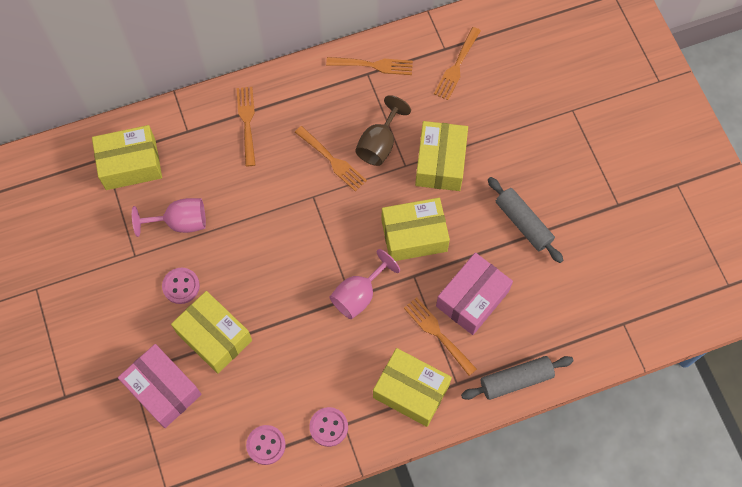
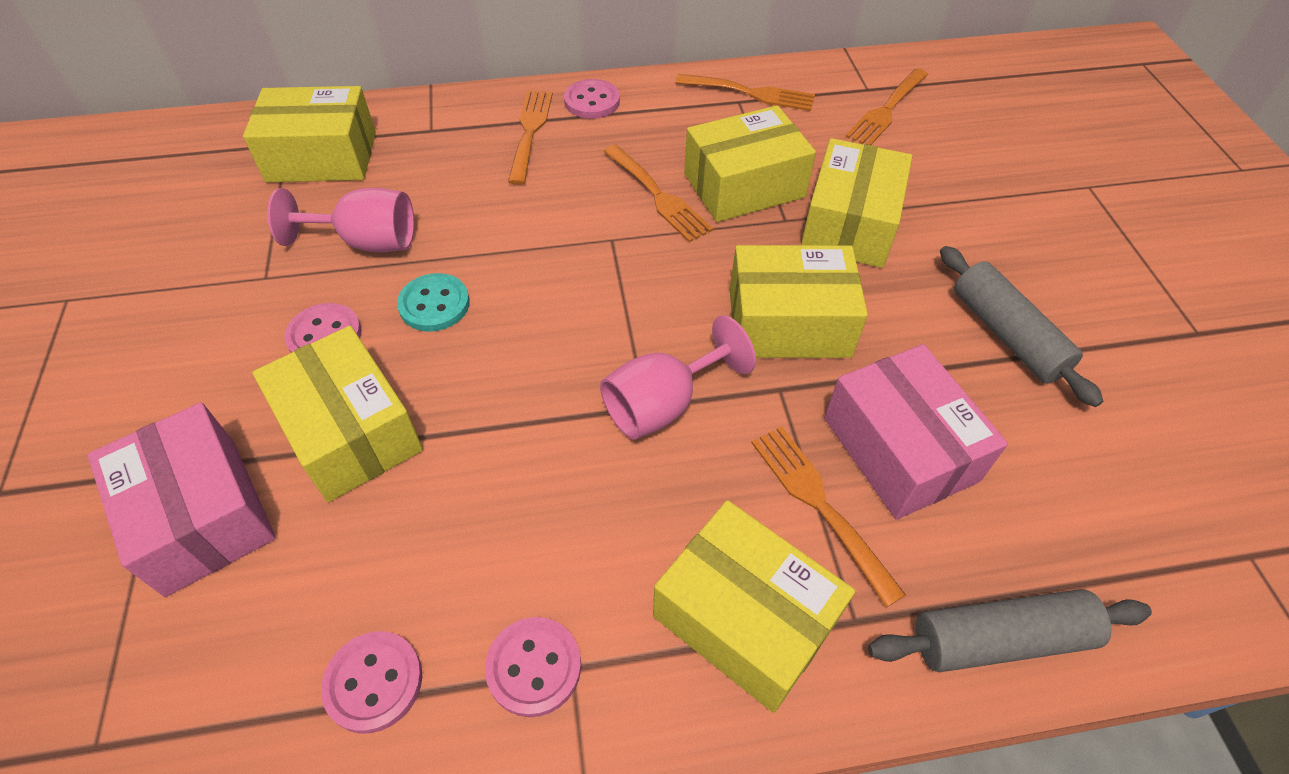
camera: 10 degrees right, 15 degrees down
(230, 257) = (434, 304): none -> turquoise button
(278, 89) = (592, 101): none -> pink button
(379, 144) = (744, 185): brown goblet -> yellow box
(472, 299) = (899, 449): pink box -> pink box turned 75 degrees counterclockwise

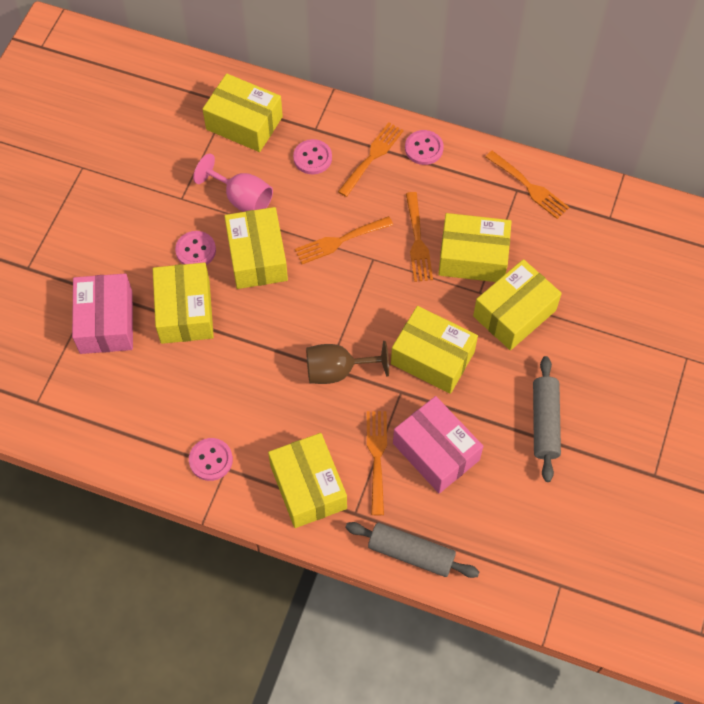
camera: 30 degrees right, 10 degrees up
(374, 682) = (146, 432): pink button -> pink button (312, 158)
(434, 304) = (257, 257): turquoise button -> yellow box
(663, 404) = (337, 371): pink goblet -> brown goblet
(886, 110) = (607, 240): orange fork -> orange fork (340, 241)
(899, 449) = (436, 452): pink box -> pink box turned 45 degrees counterclockwise

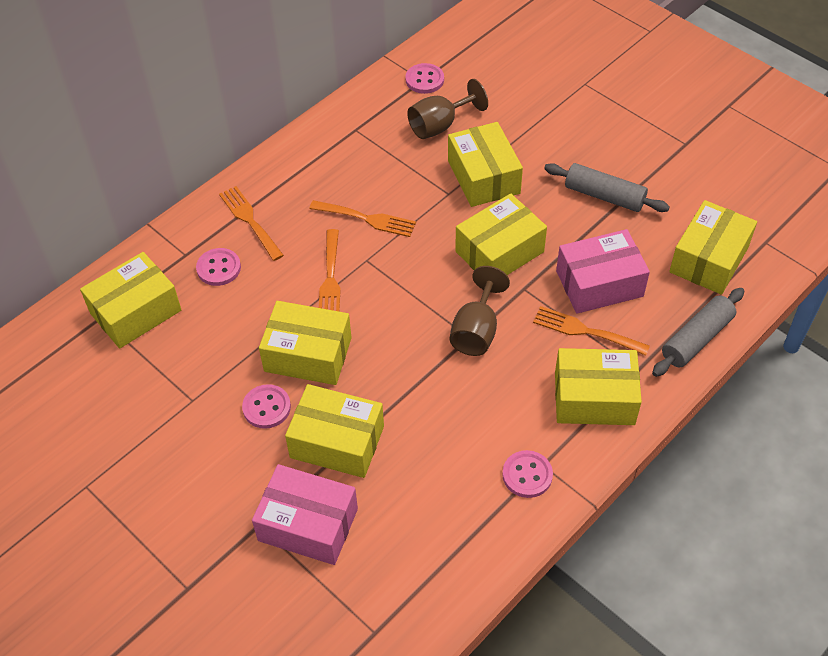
camera: 65 degrees left, 10 degrees down
(242, 199) = (228, 345): pink goblet -> none
(424, 148) = (266, 178): pink button -> pink button (424, 80)
(473, 257) = (408, 185): yellow box -> yellow box (709, 259)
(529, 186) = (357, 120): orange fork -> none
(559, 254) = (440, 125): none -> brown goblet

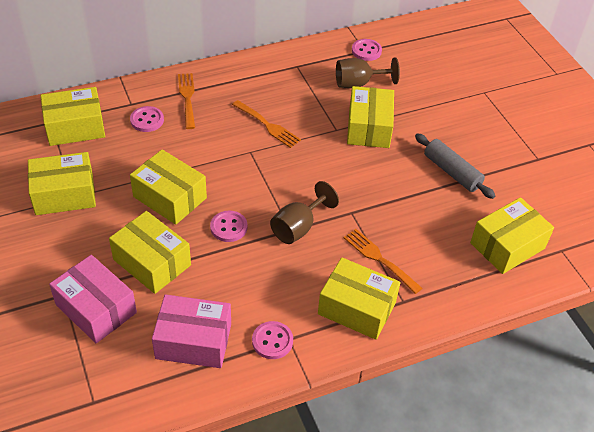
camera: 20 degrees right, 5 degrees down
(266, 407) = (119, 220): pink button -> pink button (228, 227)
(330, 278) = (217, 154): orange fork -> none
(499, 252) = (349, 181): yellow box -> yellow box (64, 194)
(599, 284) = (410, 230): pink box -> pink box (193, 341)
(696, 339) = (463, 298): grey rolling pin -> none

